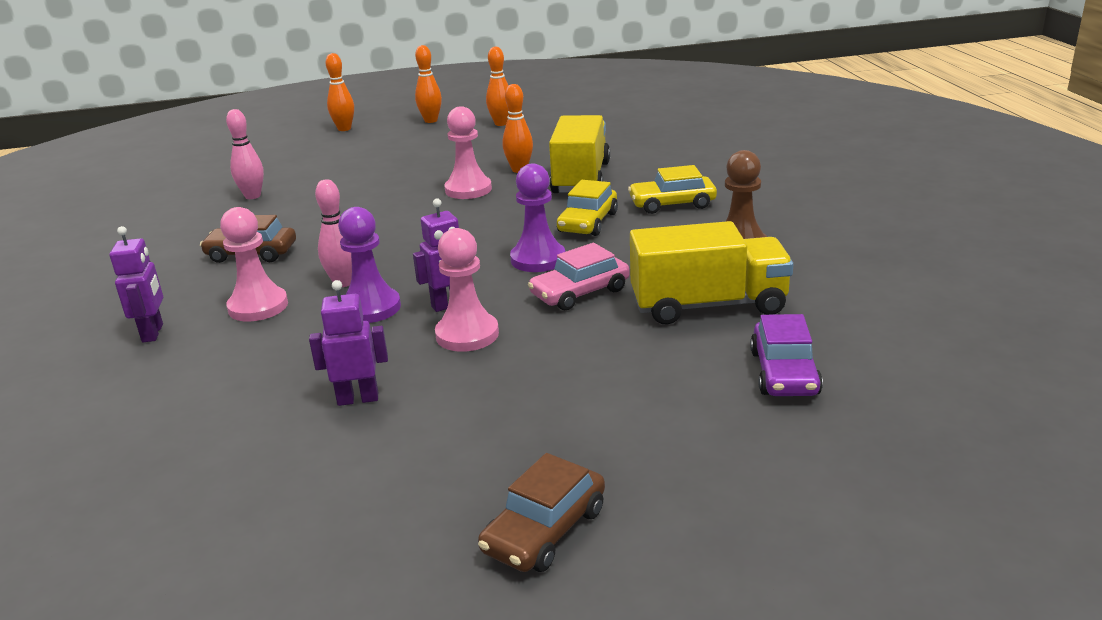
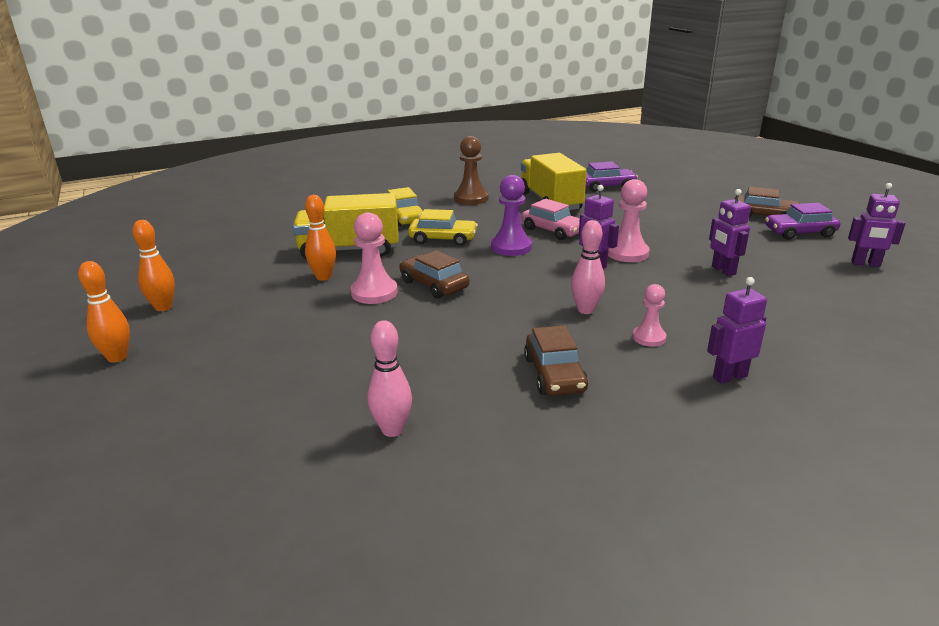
camera: 105 degrees left, 0 degrees up
(258, 306) = (649, 337): pink pawn -> pink pawn, size x0.62
(258, 566) = (865, 264): none -> purple robot
(344, 129) = (109, 428): orange bowling pin -> none
(371, 308) = (617, 290): purple pawn -> none
(435, 543) = (799, 233): none -> purple car
(464, 214) = (434, 285): none -> brown car

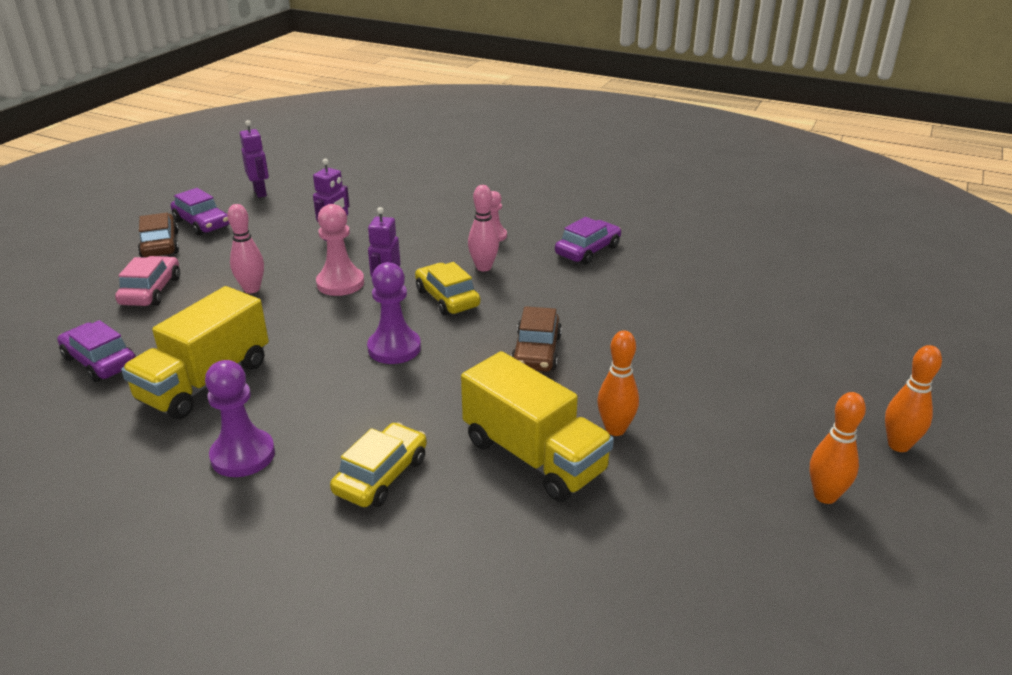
camera: 130 degrees left, 5 degrees up
(374, 292) = (597, 376): pink pawn -> none
(392, 430) = (724, 276): pink bowling pin -> pink bowling pin (252, 289)
(443, 239) = (420, 403): yellow car -> yellow car (447, 298)
(471, 198) = (243, 455): brown pawn -> purple pawn
(553, 230) = (316, 341): pink car -> pink car (151, 291)
(554, 374) = (587, 250): brown car -> purple car
(729, 376) = (507, 204): purple robot -> none

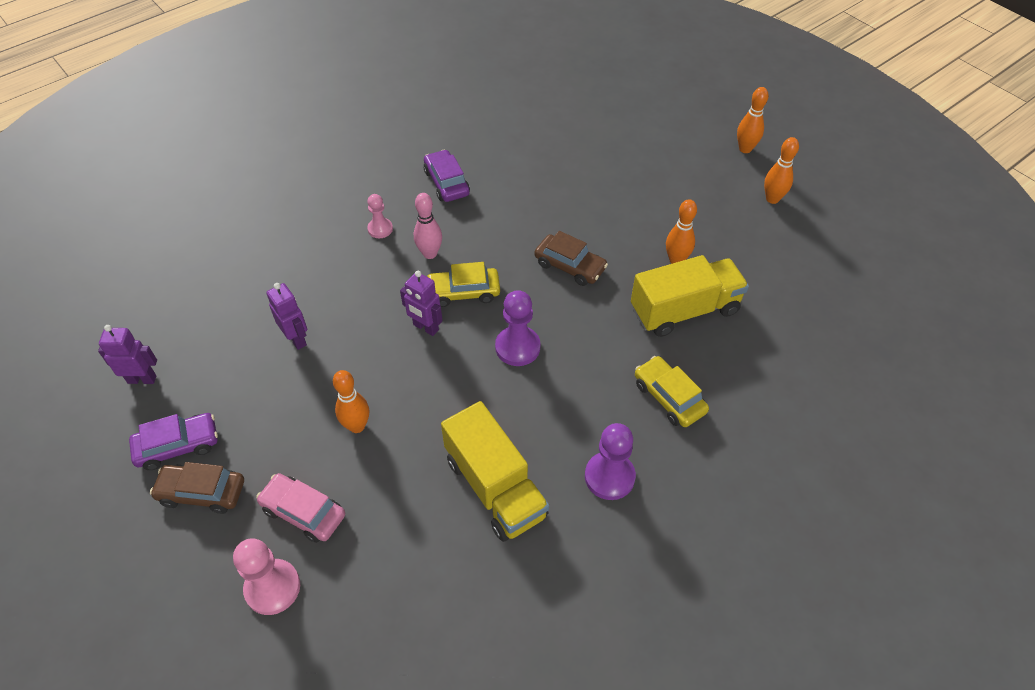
camera: 65 degrees left, 20 degrees up
(100, 361) = (415, 569): purple car -> none
(252, 289) = (357, 426): pink bowling pin -> orange bowling pin
(340, 283) = (391, 357): pink pawn -> pink pawn (272, 587)

